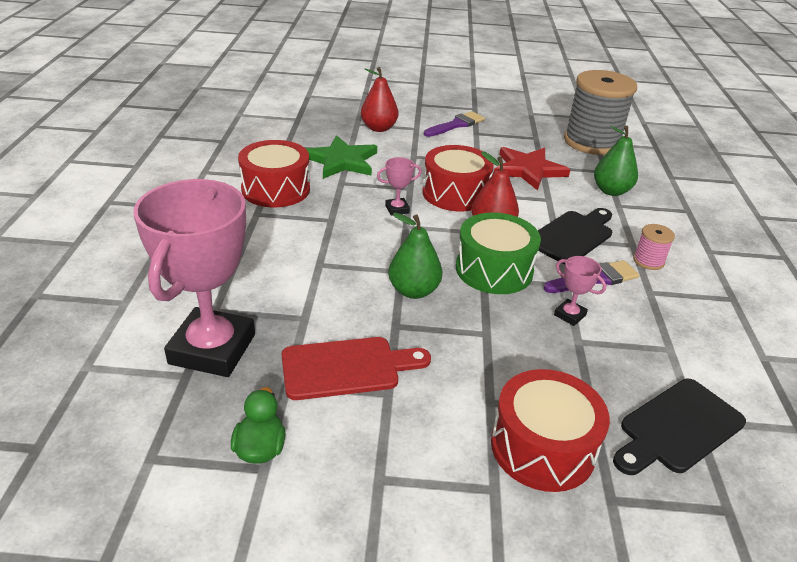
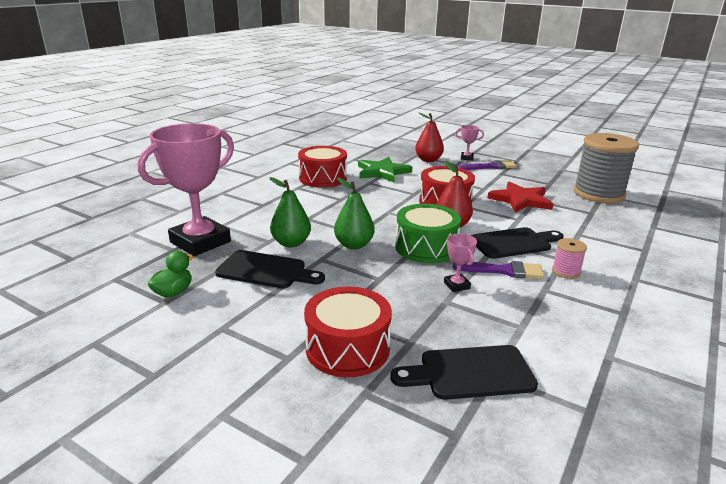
camera: 30 degrees right, 10 degrees down
(347, 368) = (266, 271): red cutting board -> black cutting board
(397, 209) = (392, 202): pink trophy -> pink trophy (467, 158)
(611, 191) = (581, 224): green pear -> green pear (291, 243)

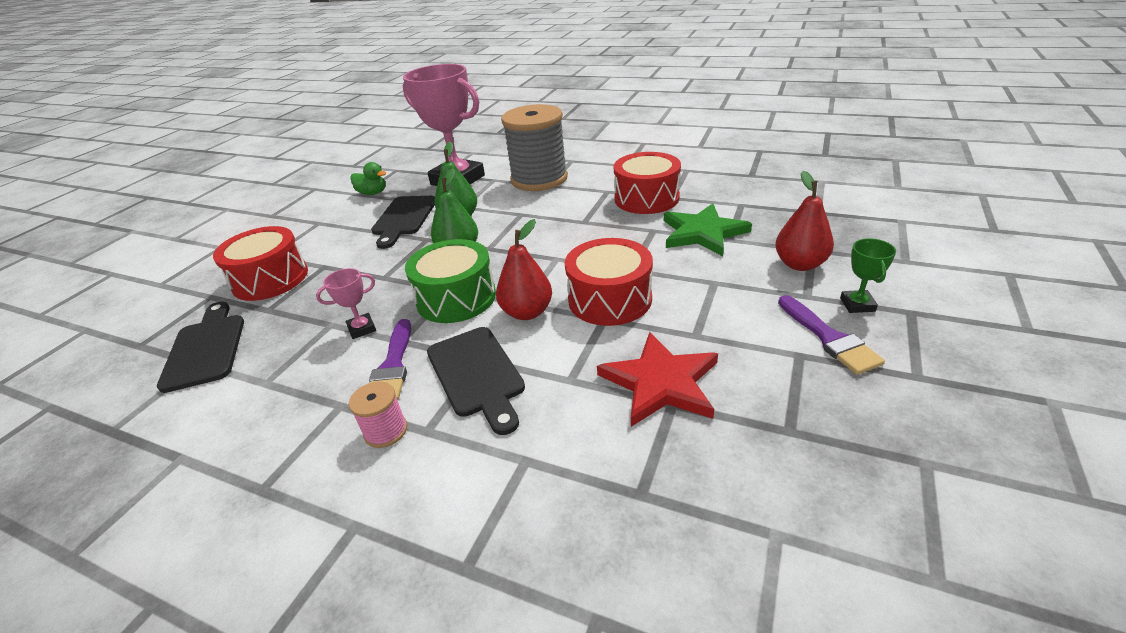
camera: 85 degrees right, 10 degrees up
(467, 158) = (857, 305): pink trophy -> green trophy
(598, 194) = (776, 525): grey spool -> grey spool (539, 179)

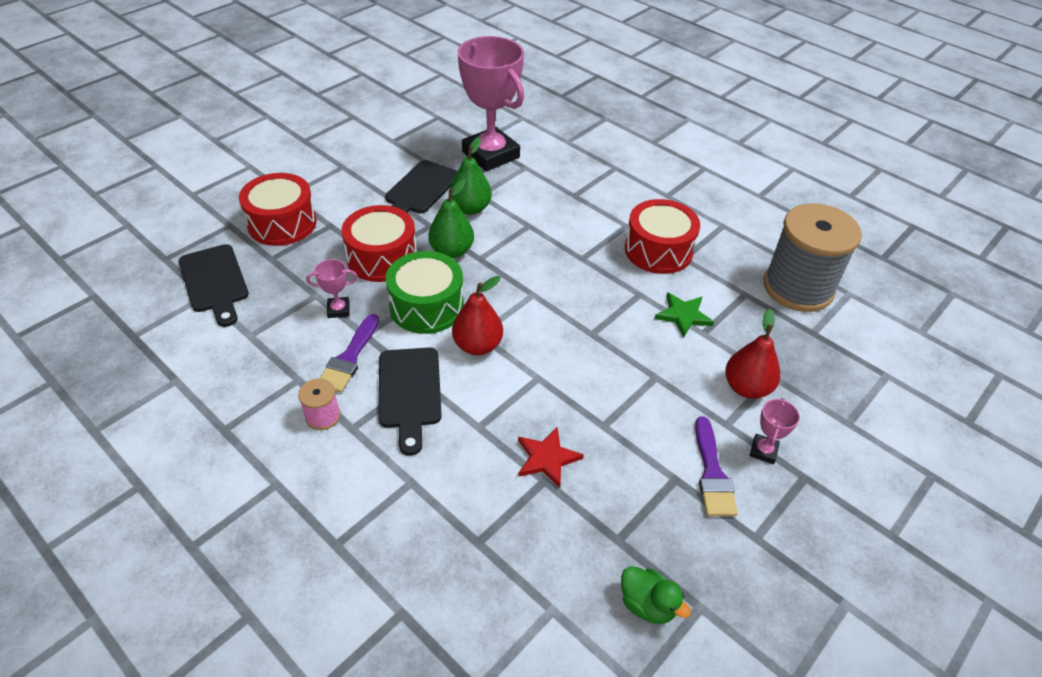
camera: 15 degrees right, 10 degrees up
(206, 348) = (214, 282): black cutting board -> black cutting board turned 150 degrees clockwise
(372, 193) = (404, 143): green duck -> green duck (647, 604)
(539, 179) = (569, 183): grey spool -> grey spool (798, 287)
(609, 299) = (554, 359): red drum -> red drum (382, 257)
(661, 382) = (547, 458): red star -> red star, size x0.64
(702, 233) = (683, 315): green star -> green star, size x0.64
(857, 305) = (763, 451): green trophy -> pink trophy

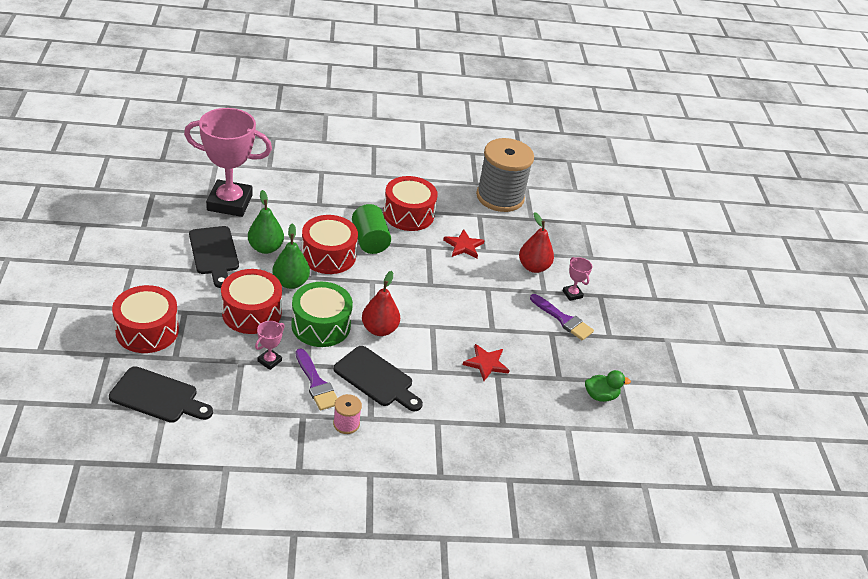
camera: 50 degrees left, 5 degrees down
(521, 246) = (328, 255): none -> red drum
(581, 254) = (370, 241): none -> green cylinder
(683, 315) = (463, 246): green star -> red star

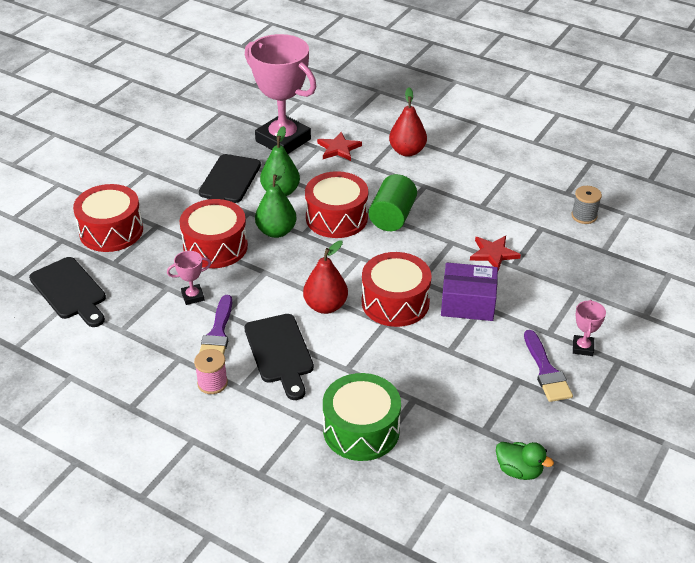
camera: 40 degrees right, 0 degrees up
(321, 325) = (270, 281): green drum -> green drum (361, 430)
(408, 214) = (458, 203): red drum -> red drum (395, 302)
(476, 289) = (468, 303): none -> purple box
(486, 363) = (411, 382): red star -> red star (338, 148)
(500, 197) = (584, 216): grey spool -> grey spool, size x0.42
(533, 267) = (559, 302): red pear -> red pear (407, 151)

